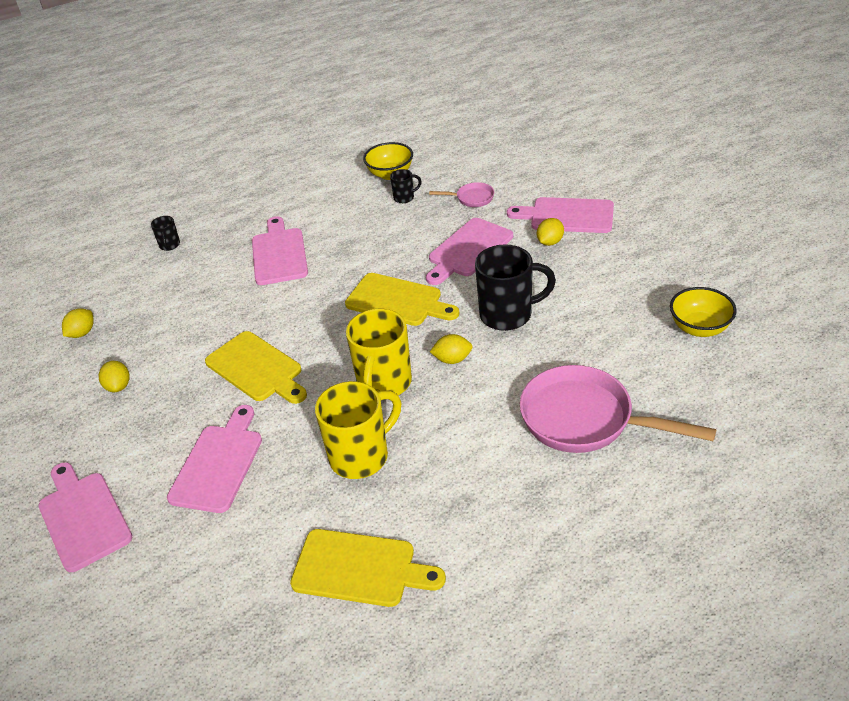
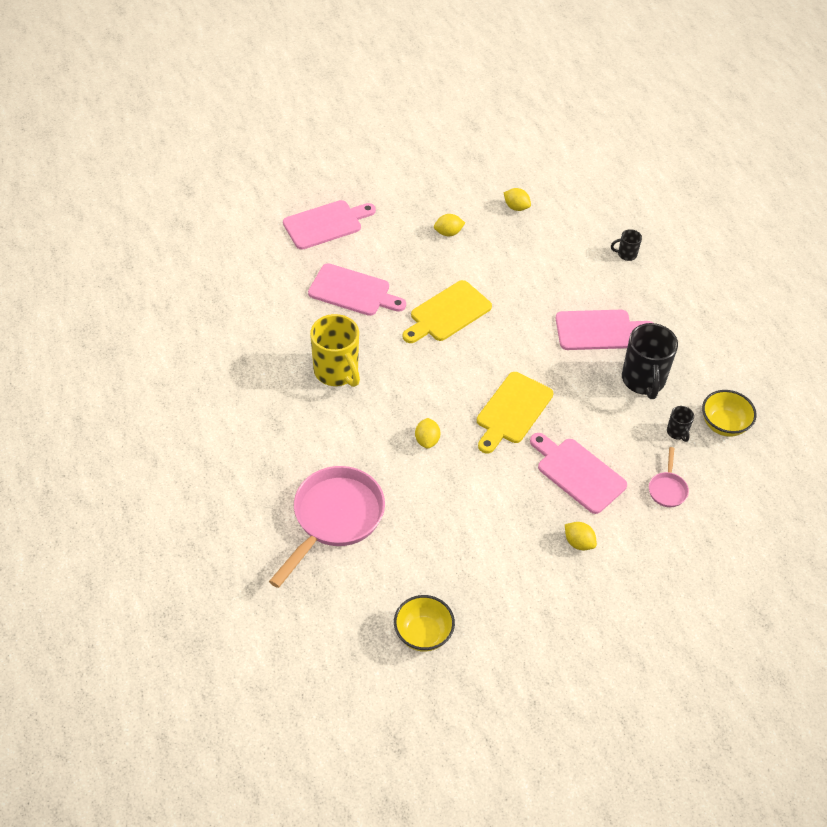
camera: 90 degrees right, 10 degrees up
(360, 569) = (238, 364): yellow cutting board -> none
(384, 384) = (410, 392): yellow mug -> none
(508, 315) = (475, 489): black mug -> black mug (643, 380)
(567, 216) = (622, 567): pink cutting board -> none

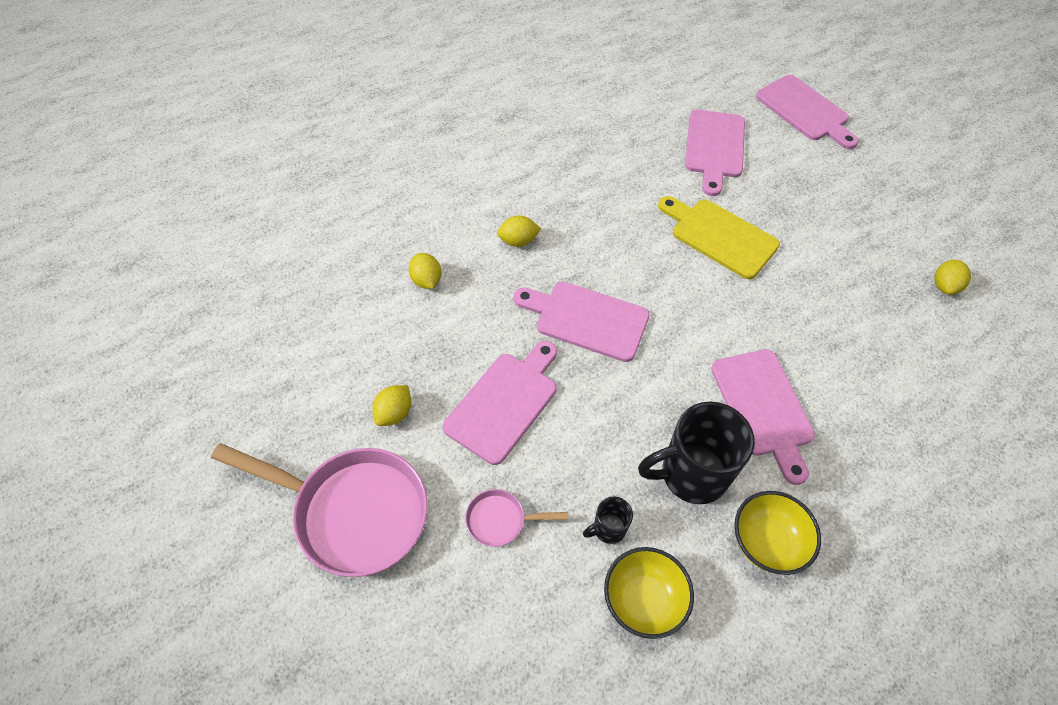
camera: 80 degrees right, 5 degrees up
(334, 518) = (396, 178): pink pan -> pink pan (353, 512)
(337, 372) = (592, 151): yellow mug -> none
(423, 634) = (256, 271): yellow bowl -> yellow bowl (767, 542)
(448, 233) = (854, 220): yellow lemon -> yellow lemon (426, 280)
(512, 411) = (586, 319): yellow cutting board -> pink cutting board
(626, 254) = (932, 433): black mug -> none

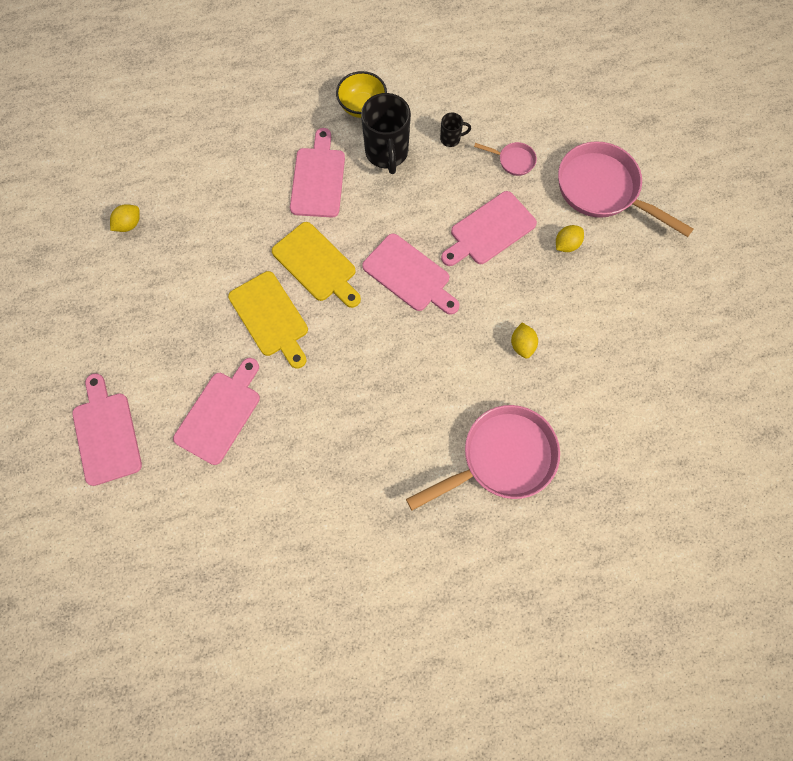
camera: 160 degrees left, 15 degrees up
(423, 177) = (501, 458): none -> pink pan
(518, 241) = (437, 361): yellow lemon -> none
(643, 600) = (446, 100): yellow bowl -> none
(691, 474) = (387, 153): black mug -> black mug turned 75 degrees clockwise
(702, 301) = (317, 265): none -> yellow cutting board

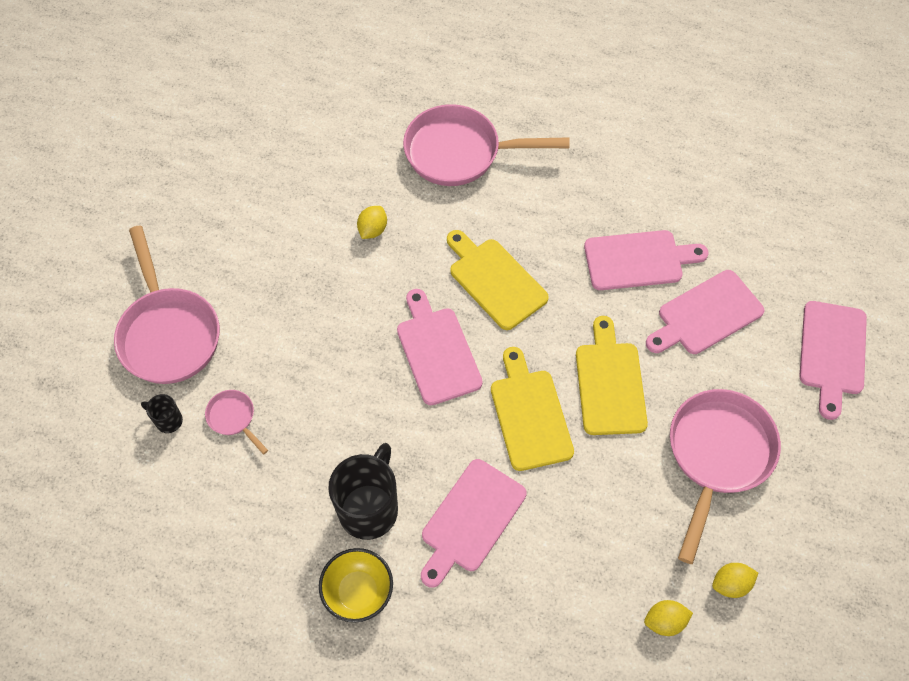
camera: 150 degrees left, 10 degrees down
(169, 304) = (717, 455): none -> pink pan
(401, 353) = (494, 280): none -> yellow cutting board
(451, 139) = (282, 485): black mug -> black mug (168, 420)
(489, 230) = (320, 354): pink cutting board -> pink cutting board (638, 260)
(566, 244) = (254, 298): yellow lemon -> yellow lemon (665, 621)

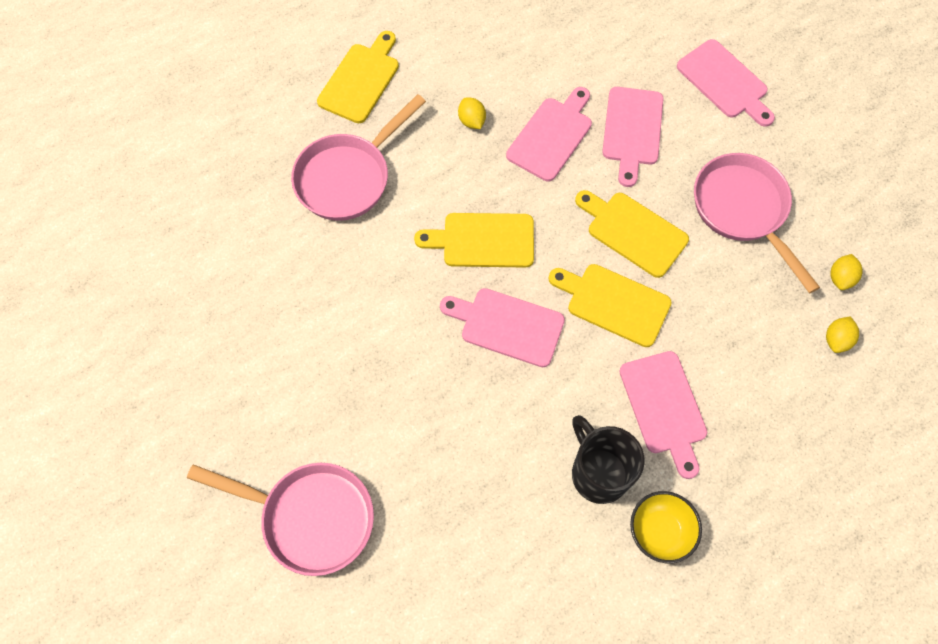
camera: 50 degrees left, 5 degrees up
(168, 420) = (393, 574): black mug -> none
(233, 418) = (435, 520): pink pan -> none
(373, 230) = (358, 291): yellow lemon -> yellow lemon (472, 121)
(552, 97) = (361, 80): none -> yellow cutting board

